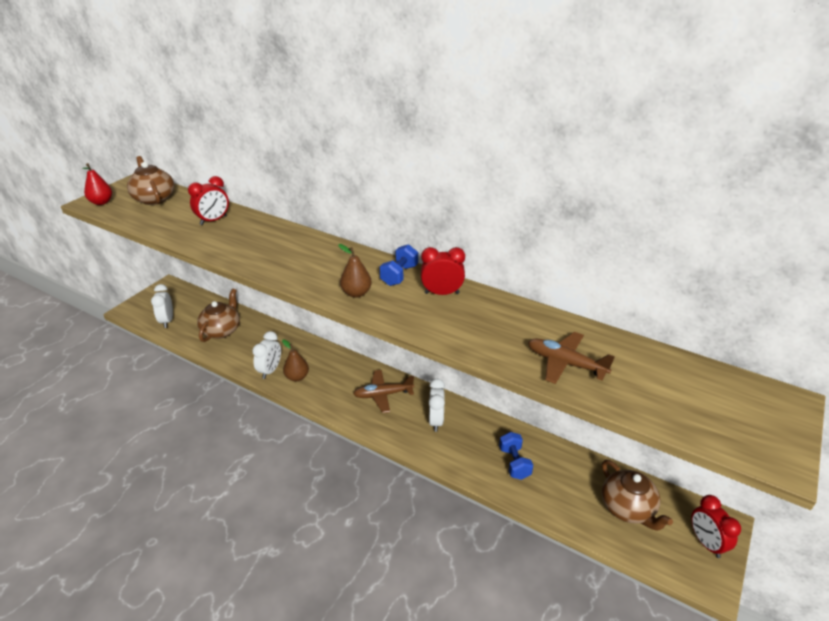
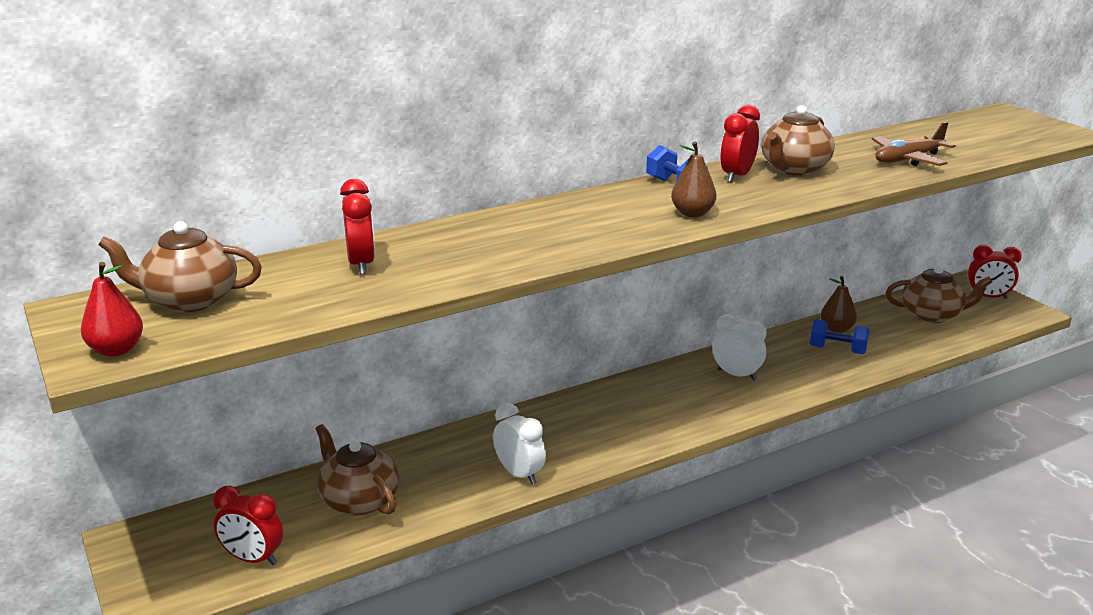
camera: 60 degrees left, 10 degrees down
(167, 321) = (253, 559): white clock -> red clock
(297, 377) = (558, 454): brown pear -> brown pear (836, 329)
(383, 395) = (658, 396): brown plane -> none
(481, 313) = (794, 169): none -> brown teapot

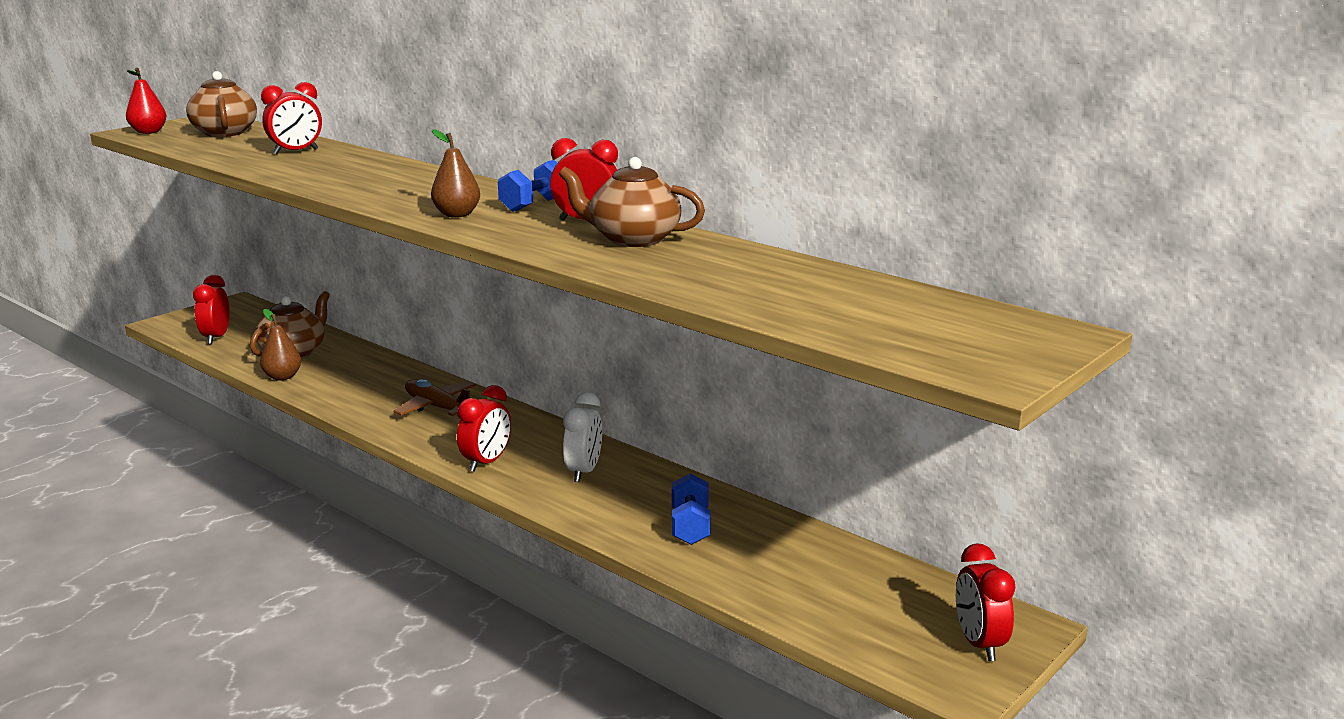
camera: 70 degrees right, 5 degrees down
(519, 474) = (346, 399): white clock -> none
(702, 414) = (486, 462): none -> red clock
(836, 329) = (750, 523): brown pear -> brown pear (282, 377)
(908, 159) = (726, 283): brown plane -> brown plane (437, 407)
(932, 315) = (859, 593): brown teapot -> none

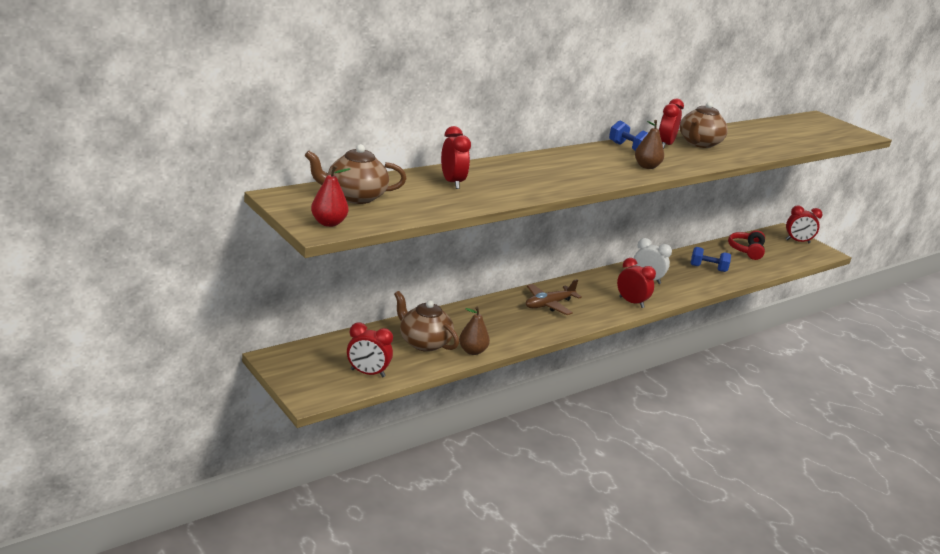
camera: 80 degrees left, 5 degrees up
(833, 570) = (746, 250): none -> red headphones

